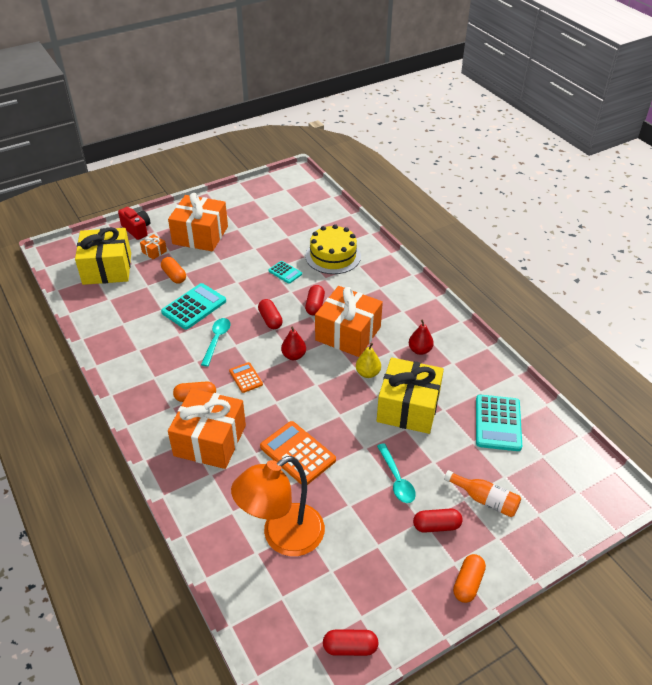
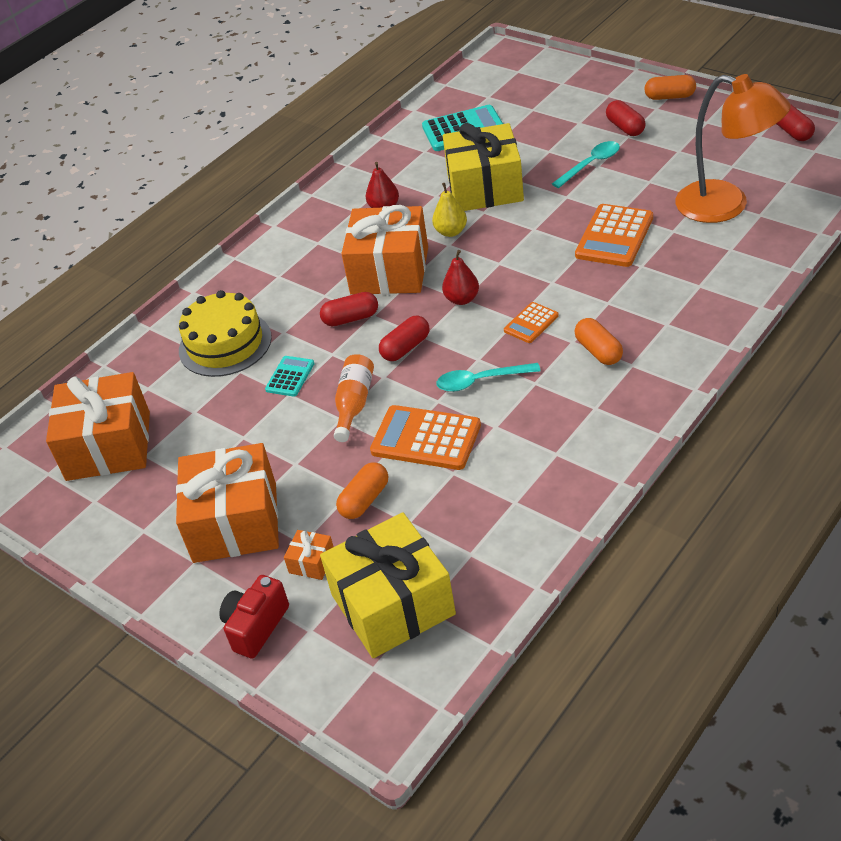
camera: 105 degrees left, 0 degrees up
(194, 307) = (426, 439): turquoise calculator -> orange calculator
(210, 440) = (654, 307): orange gift -> orange gift (108, 446)
(485, 499) = (570, 112): orange bottle -> orange bottle (354, 404)

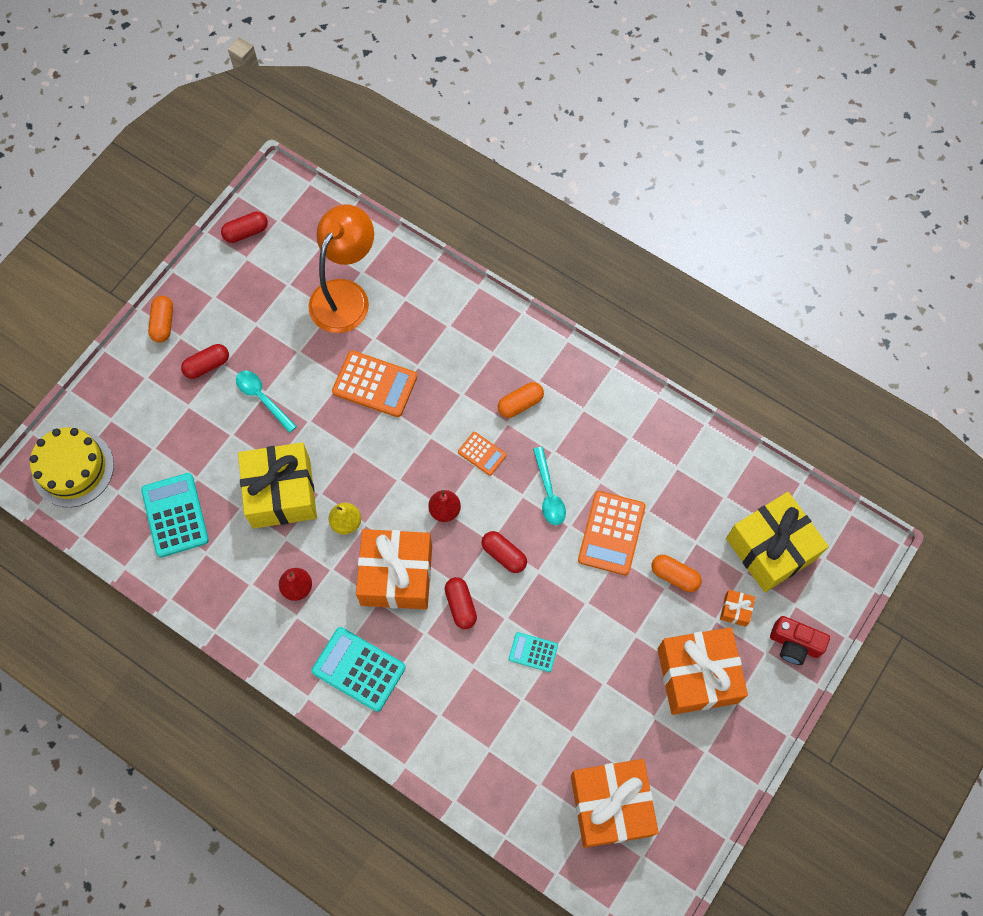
camera: 100 degrees left, 25 degrees up
(225, 344) = (484, 719): yellow cake -> yellow cake (73, 468)
(295, 254) = (358, 669): none -> turquoise calculator
(354, 404) = (570, 593): orange bottle -> none

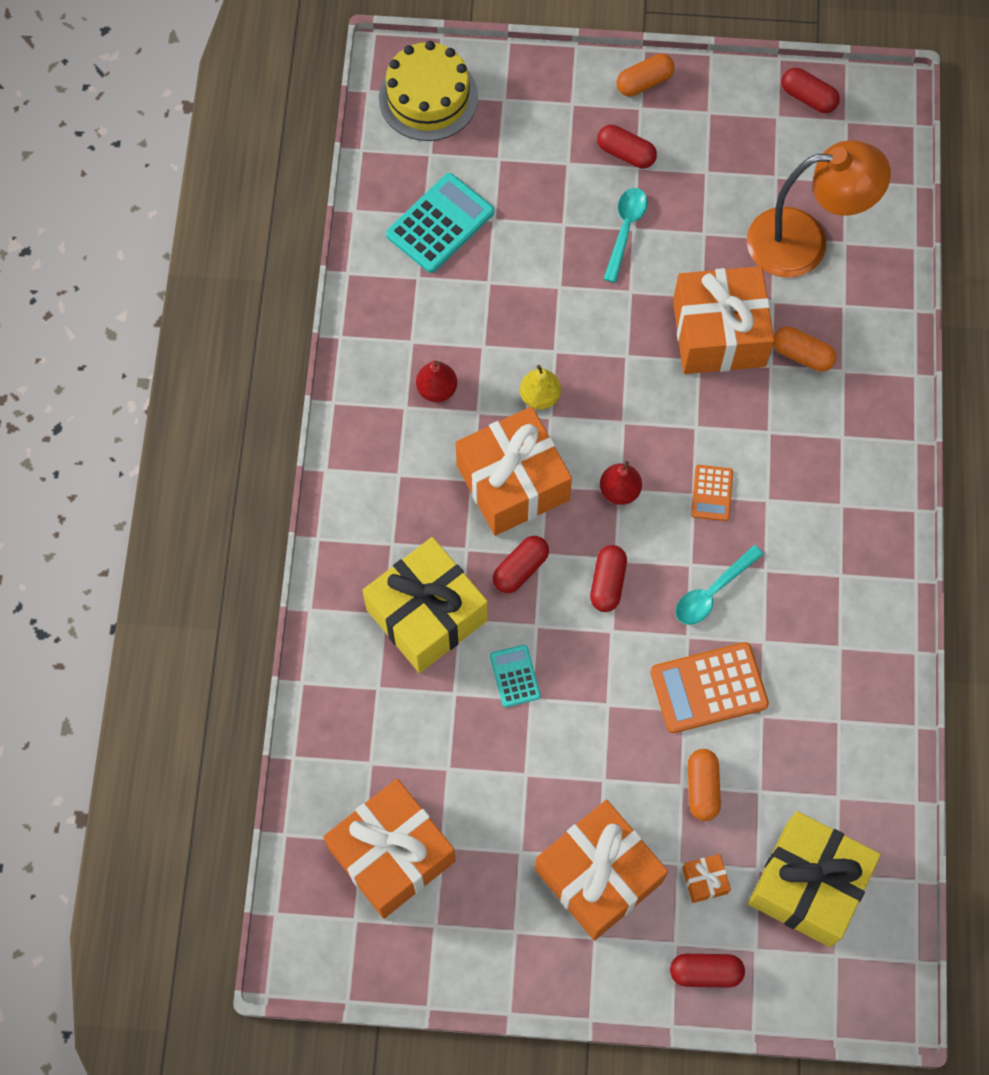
camera: 60 degrees right, 0 degrees up
(281, 493) = (531, 312): yellow gift -> yellow gift (427, 615)
(358, 669) = (385, 503): turquoise calculator -> none
(375, 384) = (719, 333): orange calculator -> orange gift
(520, 404) = (800, 501): orange capsule -> orange capsule (802, 355)
(794, 644) = (705, 972): red camera -> red capsule

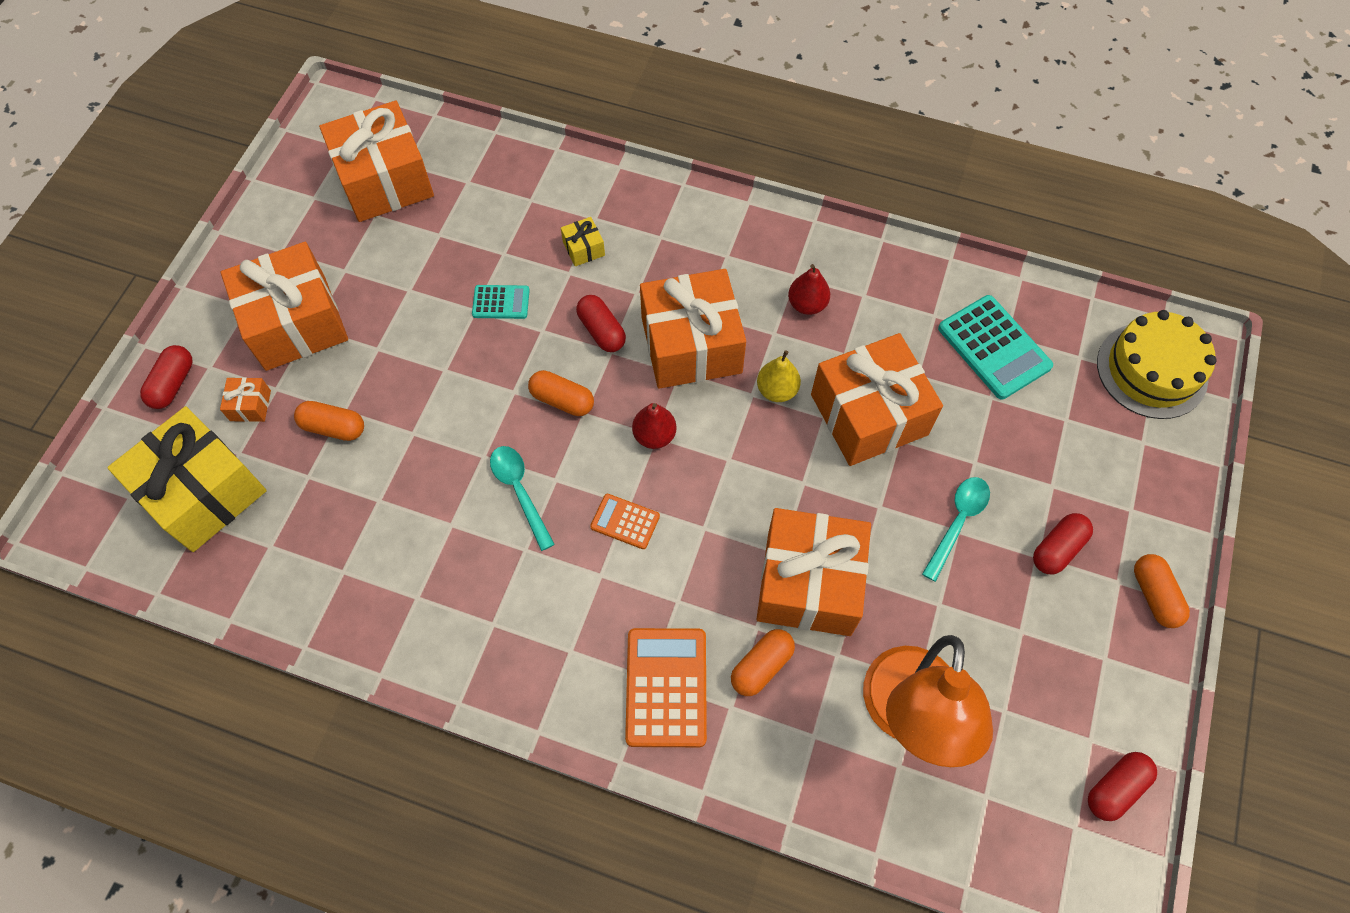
camera: 105 degrees right, 5 degrees down
(427, 615) = (583, 248): yellow gift -> yellow gift, size x0.40
(542, 315) = (869, 414): none -> orange gift
(607, 583) = (562, 400): red capsule -> orange capsule
(625, 229) = (958, 522): turquoise spoon -> turquoise spoon turned 90 degrees counterclockwise
(709, 688) = (424, 460): orange calculator -> orange calculator (666, 687)

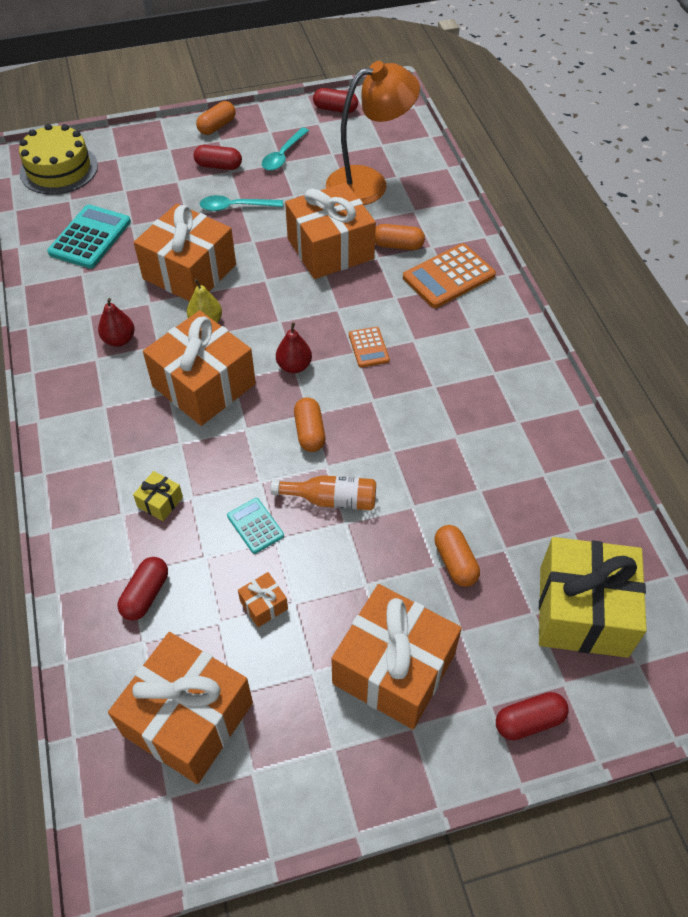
camera: 125 degrees left, 10 degrees down
(250, 405) = (491, 639): orange gift -> orange gift (263, 605)
(476, 373) = (331, 500): none -> orange bottle
(519, 491) = (398, 413): turquoise spoon -> turquoise spoon (283, 155)
(601, 331) = (232, 443): red capsule -> red capsule (145, 594)

